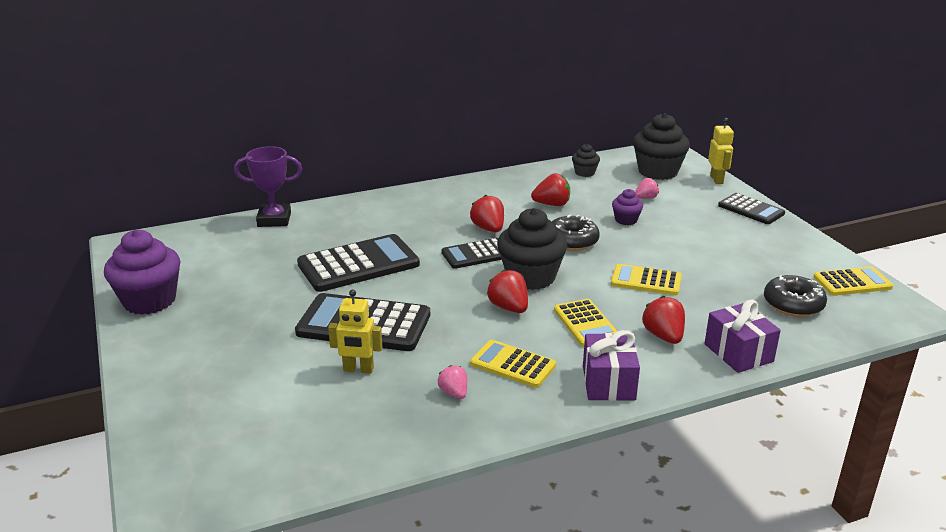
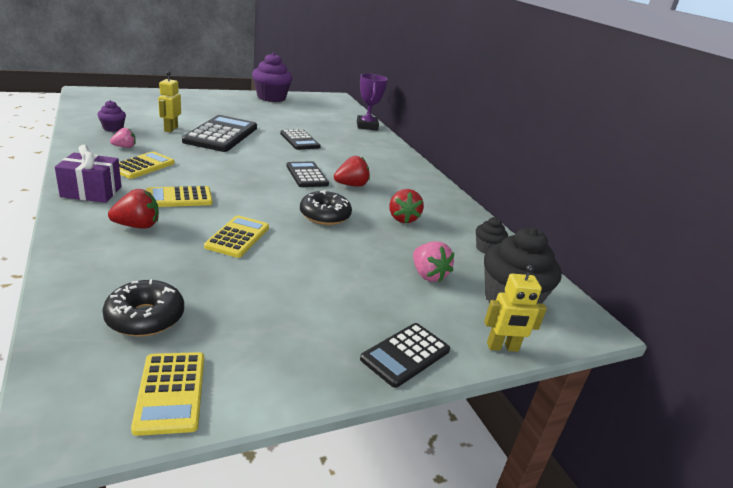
camera: 85 degrees right, 0 degrees up
(358, 264) = (299, 140): black calculator -> black calculator, size x0.59
(509, 308) = (219, 175): red strawberry -> none
(530, 277) = (263, 189): black cupcake -> none
(626, 220) = (369, 251): purple cupcake -> purple cupcake (113, 128)
(646, 198) = (428, 275): pink strawberry -> pink strawberry, size x1.53
(738, 353) = (82, 256): purple gift -> none

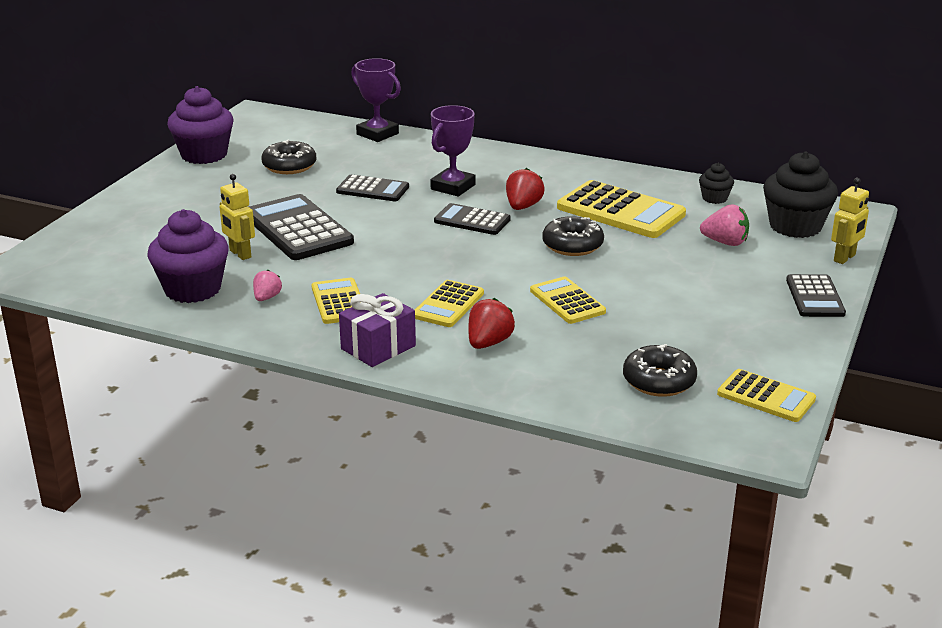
camera: 40 degrees left, 0 degrees up
(113, 128) = (192, 289): purple cupcake -> purple cupcake, size x1.99
(292, 116) = (289, 166): none -> black donut
(340, 159) = (453, 187): none -> purple trophy
(402, 218) = (620, 211): red strawberry -> yellow calculator

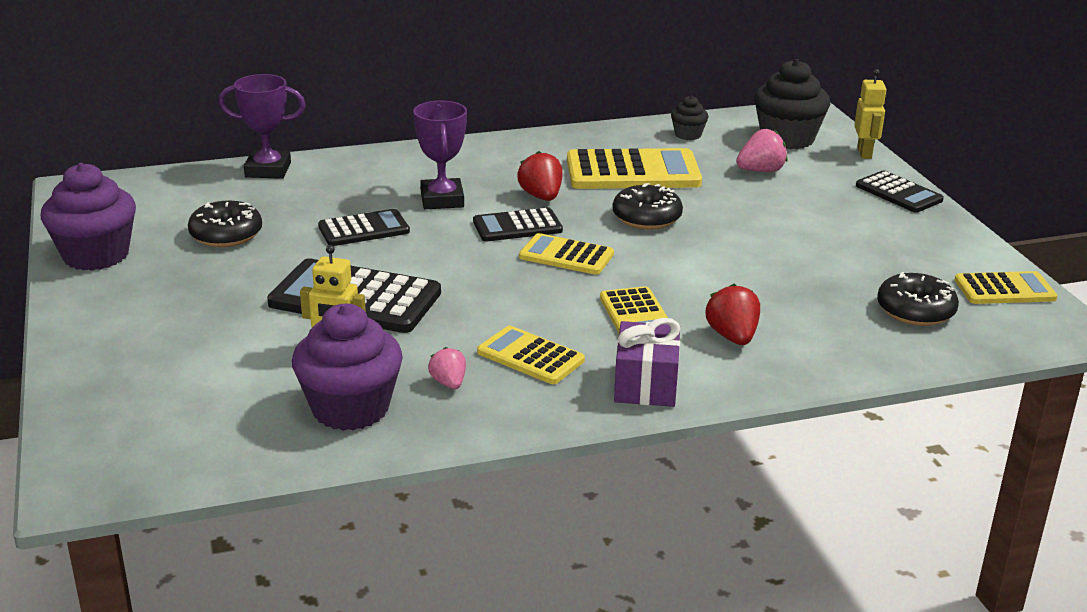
camera: 40 degrees left, 0 degrees up
(567, 301) = (730, 271): yellow calculator -> yellow calculator (566, 256)

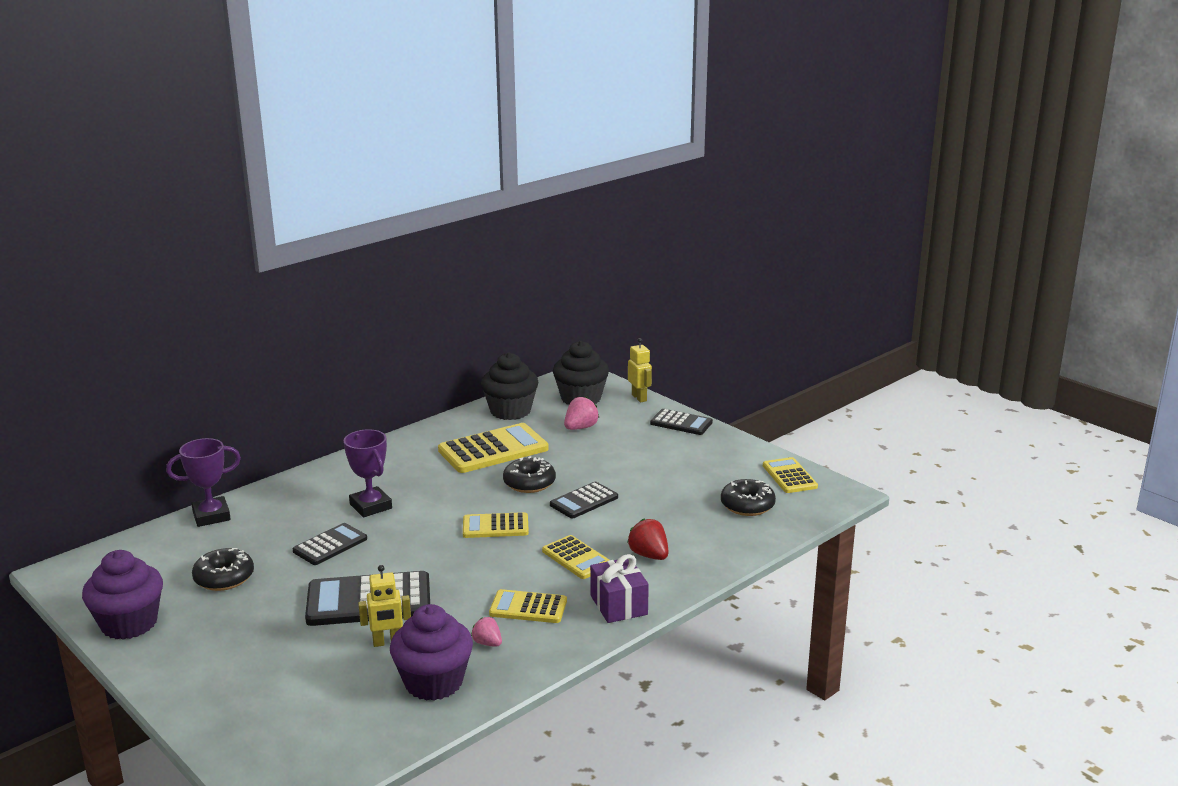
camera: 25 degrees left, 5 degrees down
(517, 226) = (443, 513): black calculator -> black calculator (584, 501)
(541, 197) = (442, 485): red strawberry -> none
(688, 135) = (510, 411): black cupcake -> black cupcake, size x1.99
(1004, 289) = (789, 476): yellow calculator -> yellow calculator turned 75 degrees counterclockwise

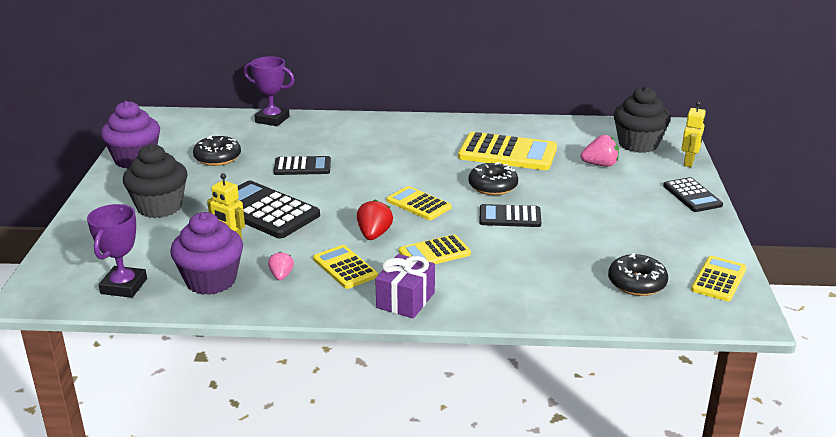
camera: 45 degrees right, 5 degrees up
(370, 506) = (365, 154): purple trophy -> purple trophy (124, 286)
(510, 411) = (567, 132): black cupcake -> black cupcake (159, 207)
(576, 558) = (434, 253): yellow calculator -> yellow calculator turned 60 degrees clockwise
(649, 555) = (489, 278): red strawberry -> red strawberry (374, 235)

